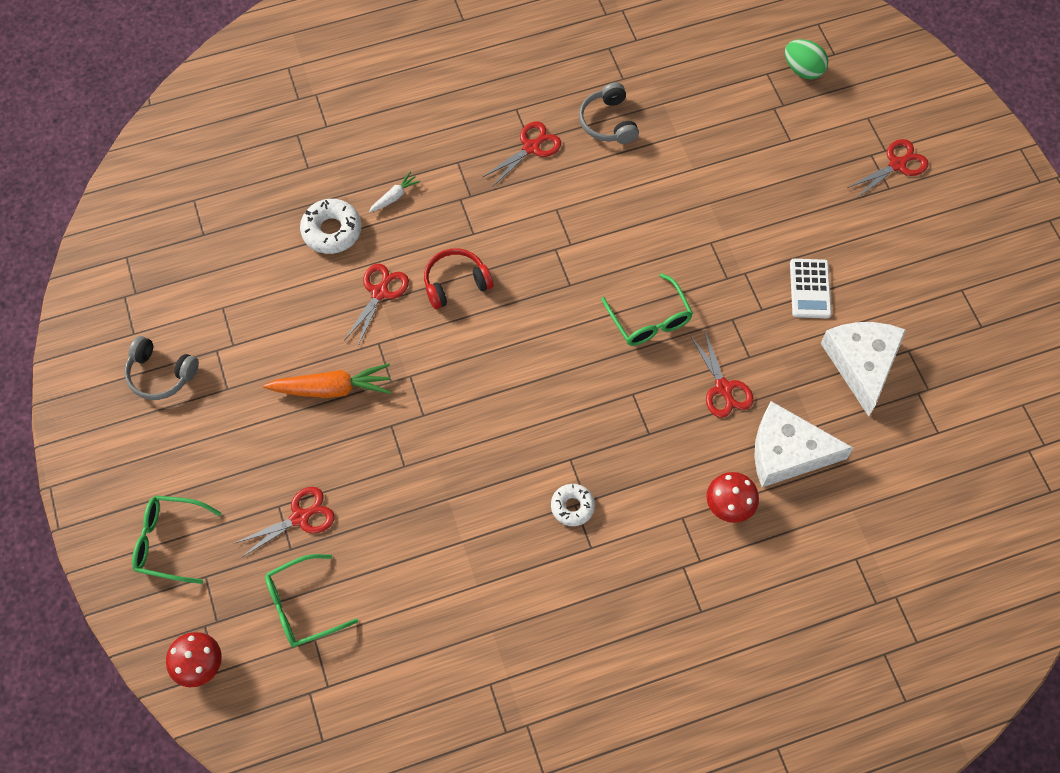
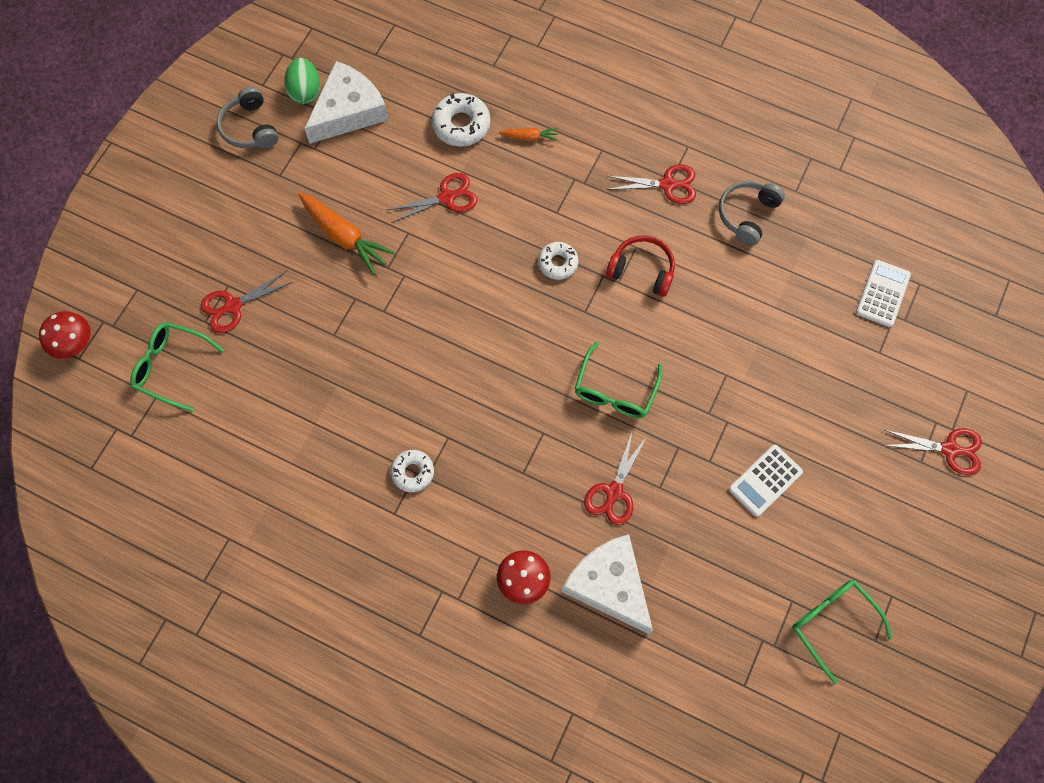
camera: 45 degrees right, 5 degrees up
(169, 541) = (140, 245): green glasses -> green glasses (832, 623)
(300, 517) = (233, 306): red scissors -> red scissors turned 135 degrees clockwise
(394, 196) = (530, 137): white carrot -> orange carrot
(456, 283) = (505, 237): red headphones -> red headphones (642, 270)
(514, 268) = (558, 263): none -> white donut
(751, 100) = (882, 293): none -> white calculator
(803, 70) = (953, 306): green egg -> green egg (305, 91)
(861, 363) = (742, 575): white cheese -> white cheese (348, 111)

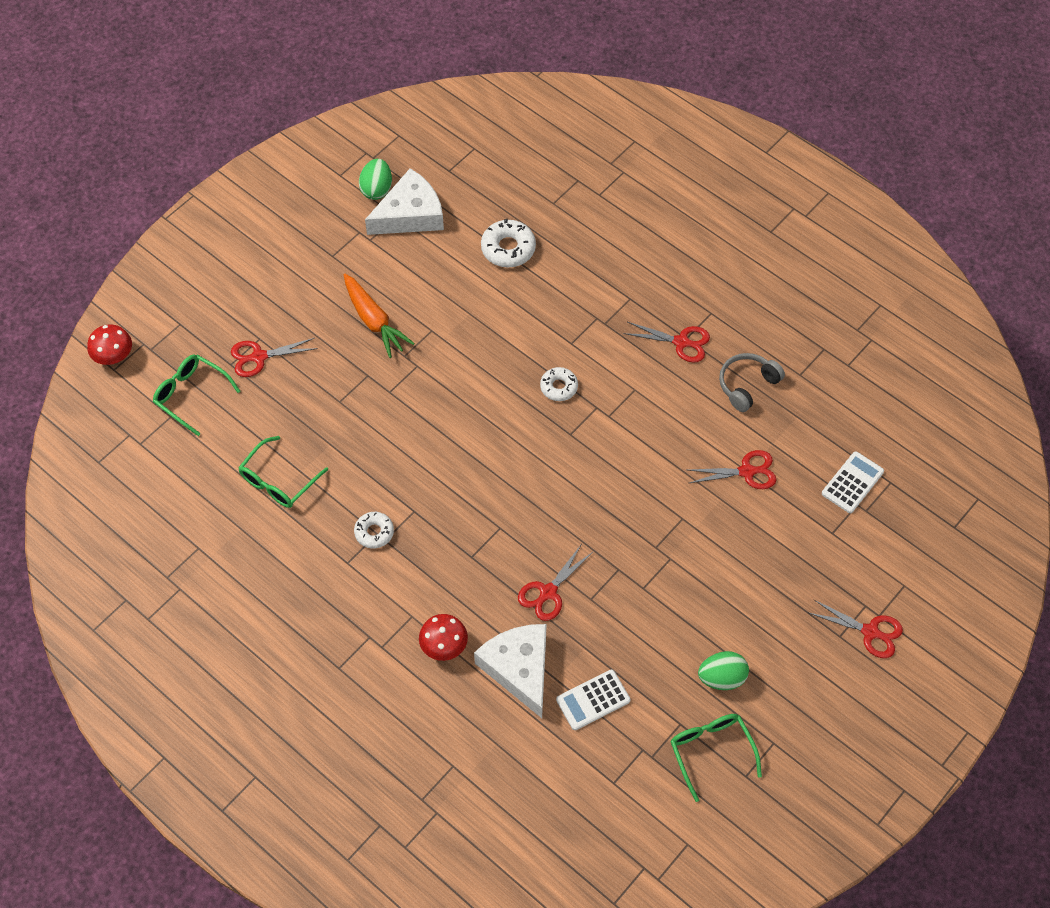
camera: 15 degrees right, 10 degrees down
(250, 127) = (318, 209): grey headphones -> none
(447, 197) = (476, 308): red scissors -> red scissors (747, 471)
(530, 137) = (567, 273): orange carrot -> none
(615, 390) = (576, 507): green glasses -> green glasses (278, 481)
(642, 270) = (634, 410): red headphones -> none
(765, 480) = (689, 616): white calculator -> white calculator (593, 700)
(818, 539) = (722, 678): none -> green egg

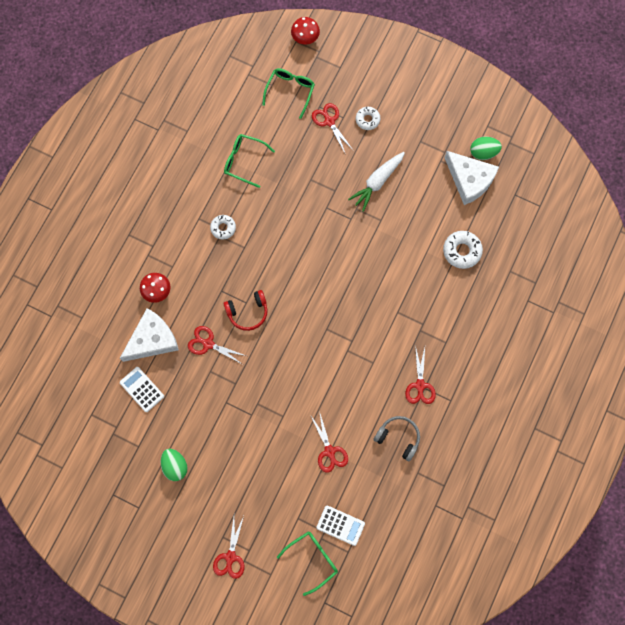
camera: 75 degrees right, 15 degrees up
(374, 321) = (377, 182): orange carrot -> white carrot
(515, 529) = (247, 312): none -> red headphones
(559, 387) = (360, 312): white donut -> white donut (367, 120)
(711, 751) = (124, 469): green glasses -> green glasses (312, 559)

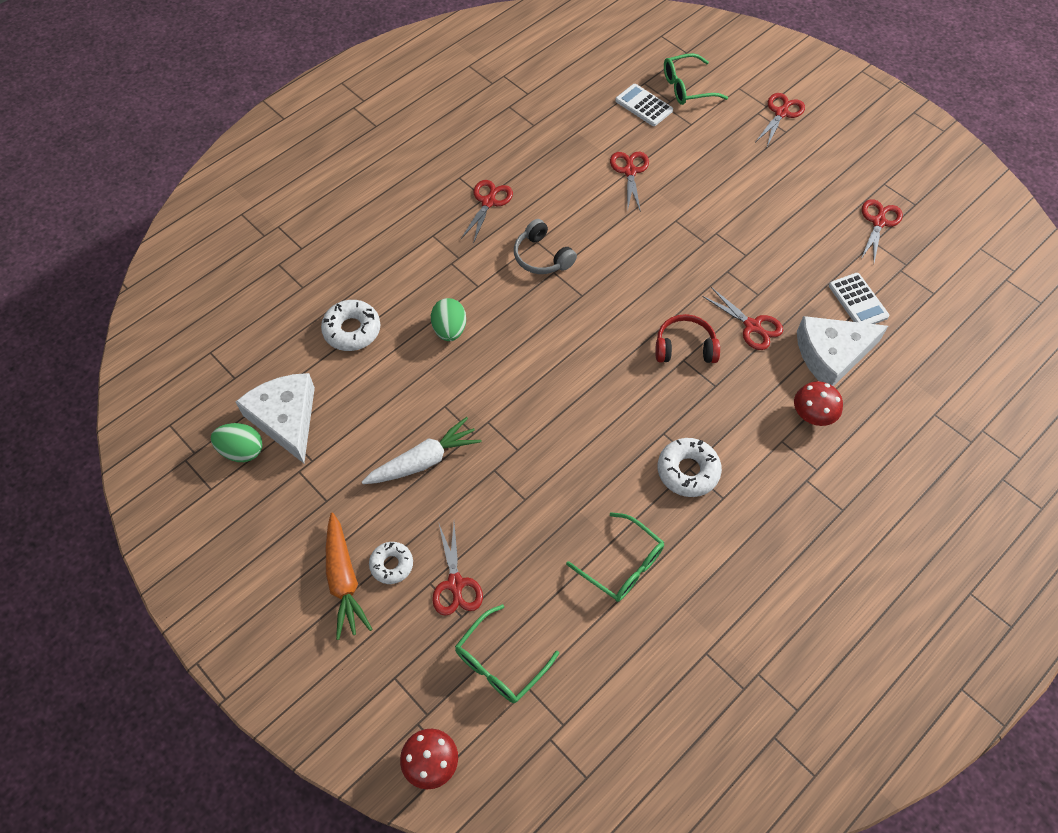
camera: 160 degrees left, 15 degrees down
(137, 467) = (878, 222): none -> red scissors
(175, 466) = (829, 210): green egg -> green egg (449, 330)
(223, 228) = (688, 471): white donut -> white donut, size x1.52
(388, 103) = (344, 580): none -> orange carrot
(398, 438) = (540, 161): grey headphones -> grey headphones (542, 257)

